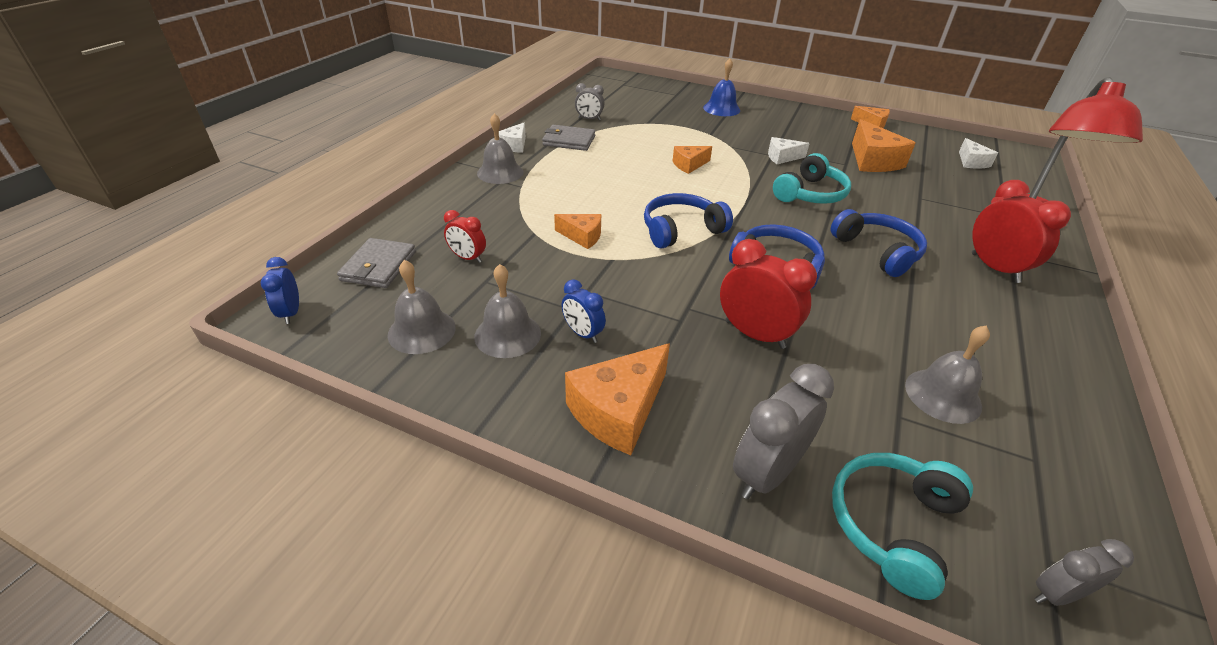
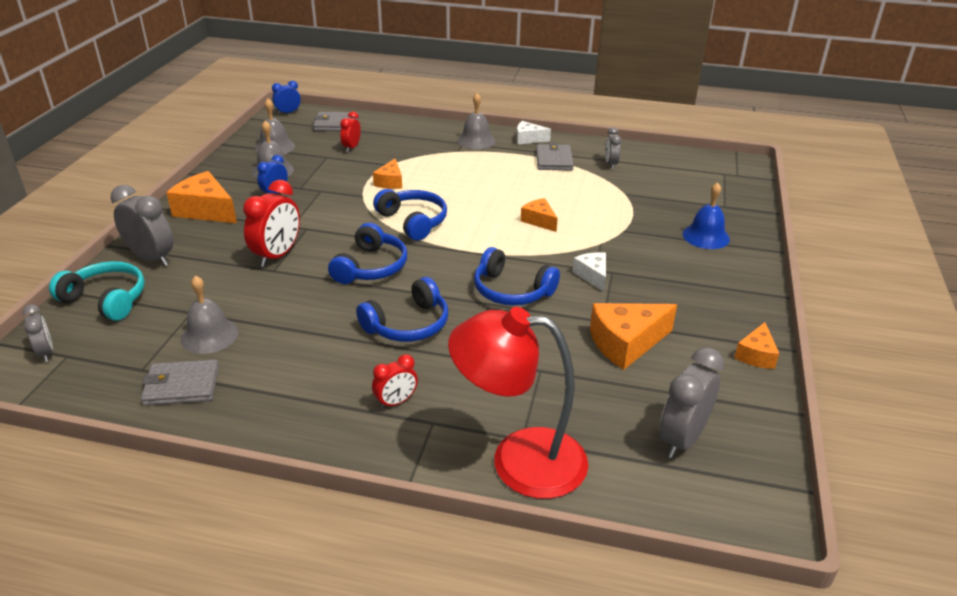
camera: 80 degrees right, 5 degrees down
(810, 194) = (511, 290): turquoise headphones -> blue headphones
(971, 162) = (682, 439): white cheese -> grey clock
(994, 268) = (396, 402): red clock -> red clock, size x0.57
(1047, 417) = (181, 386): none -> grey wallet

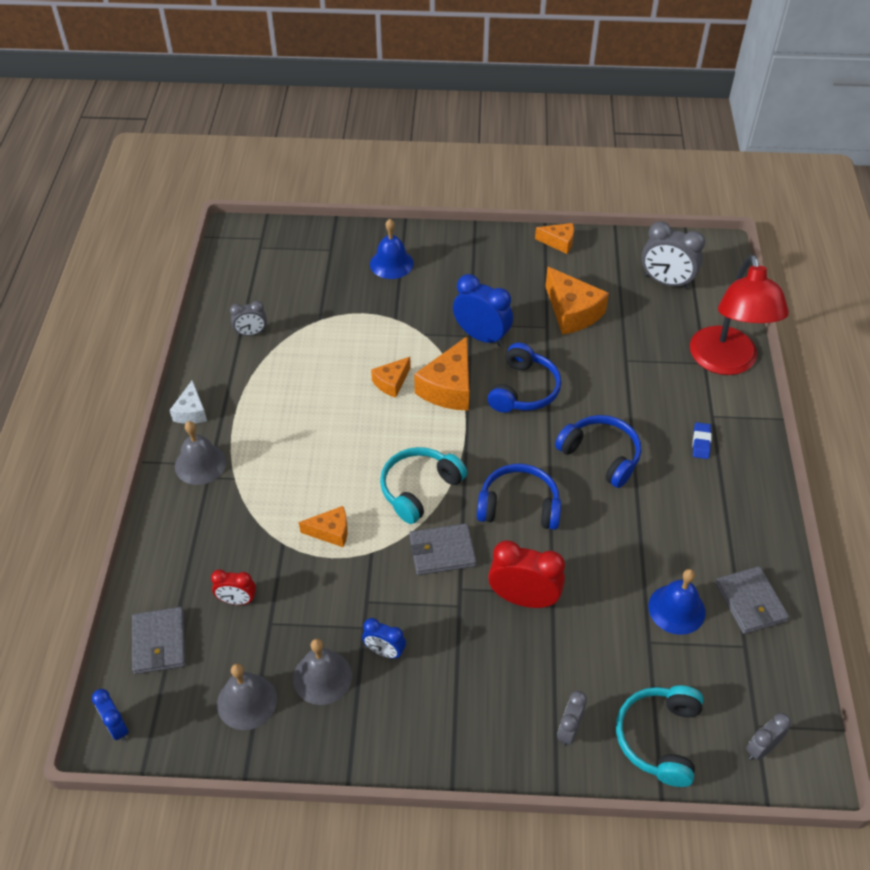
camera: 100 degrees left, 15 degrees up
(151, 258) = (569, 730): grey clock -> grey clock, size x0.57
(206, 210) = (446, 718): orange cheese -> orange cheese (449, 387)
(209, 335) = (676, 609): grey bell -> blue bell
(396, 402) = (701, 443): red clock -> blue eraser
(413, 221) = (419, 489): blue headphones -> turquoise headphones
(554, 160) = (247, 382): grey wallet -> grey wallet (442, 551)
(592, 276) = (481, 336): white cheese -> blue clock

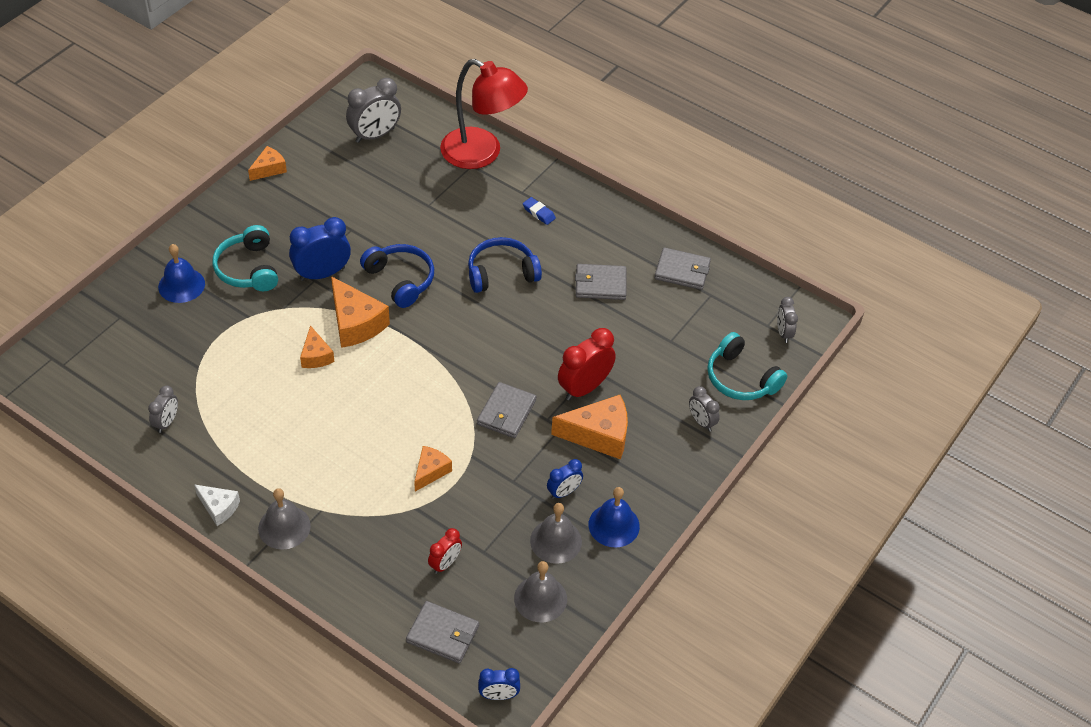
camera: 60 degrees left, 0 degrees up
(419, 489) = (438, 395): turquoise headphones -> turquoise headphones (248, 269)
(519, 506) = (505, 345): blue headphones -> none
(572, 312) = (351, 206): orange cheese -> orange cheese (599, 435)
(663, 540) = (600, 284): none -> grey wallet
(676, 609) = (657, 311): blue bell -> blue bell (614, 525)

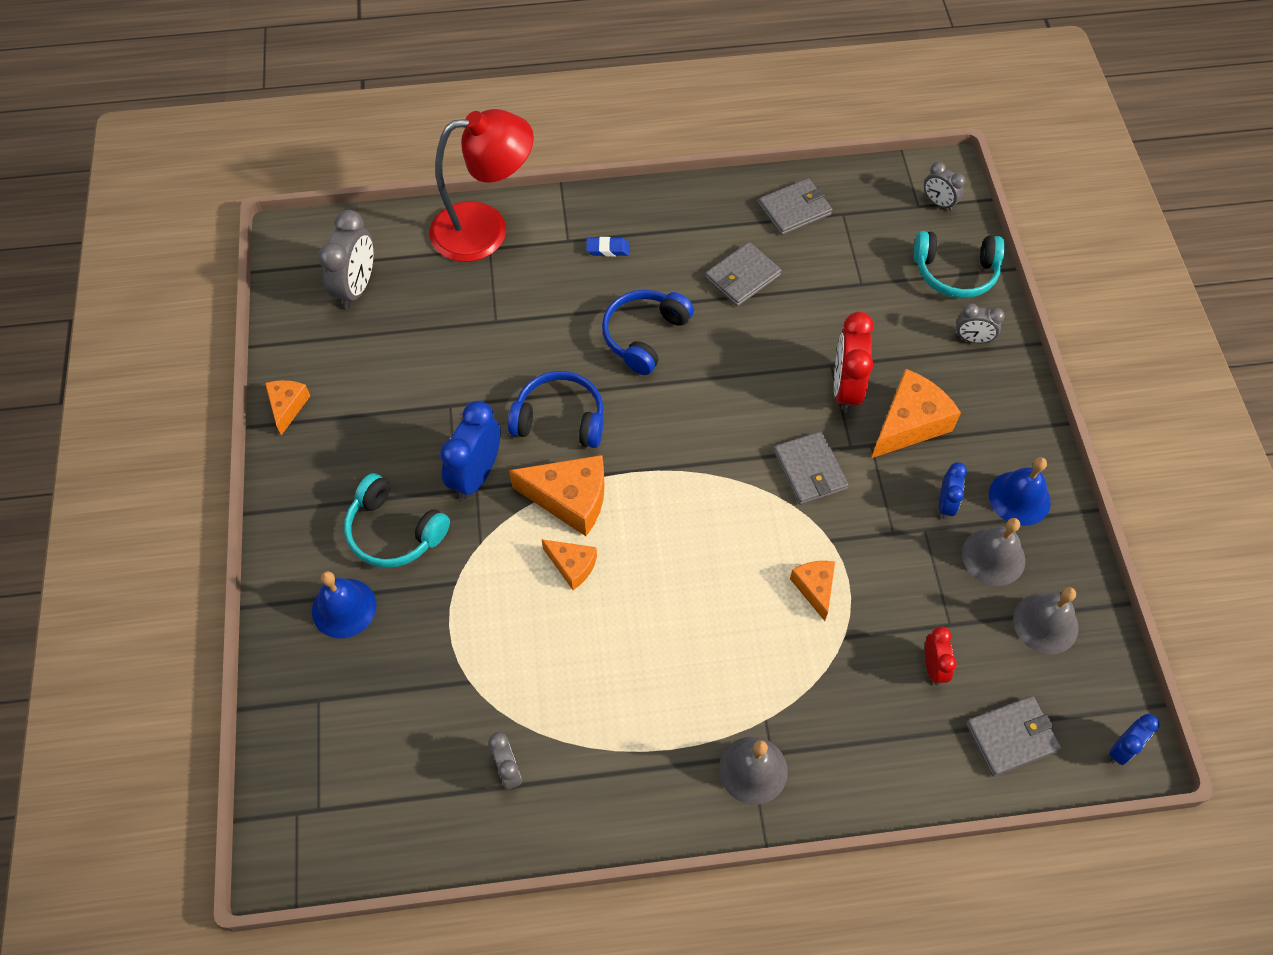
camera: 40 degrees left, 10 degrees up
(219, 507) = (668, 810): white cheese -> none

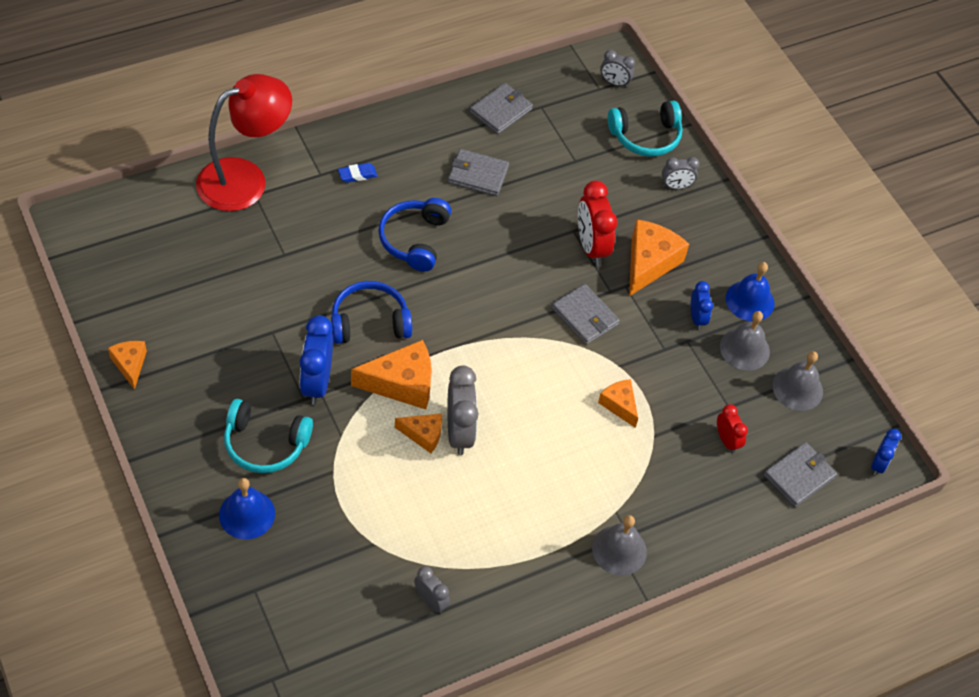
camera: 25 degrees left, 5 degrees down
(357, 287) = (150, 252): grey clock -> grey clock (459, 432)
(742, 277) = (478, 175): grey wallet -> grey wallet turned 75 degrees clockwise

